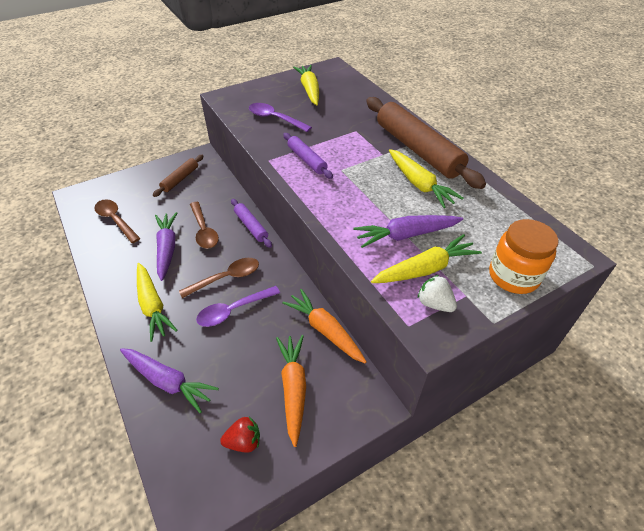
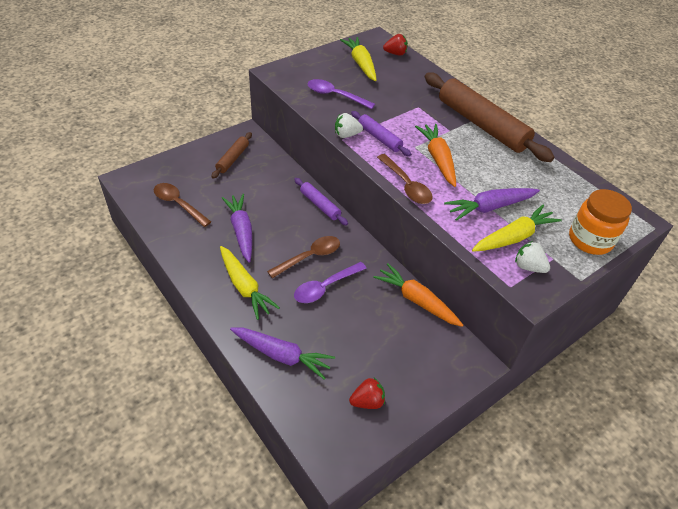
camera: 10 degrees left, 0 degrees up
(204, 231) = (273, 211): brown spoon -> brown spoon (406, 185)
(274, 156) = (346, 135): none -> white strawberry
(293, 388) = (400, 353): orange carrot -> orange carrot (438, 159)
(346, 81) = (395, 53): none -> red strawberry
(419, 184) = (491, 159): yellow carrot -> none

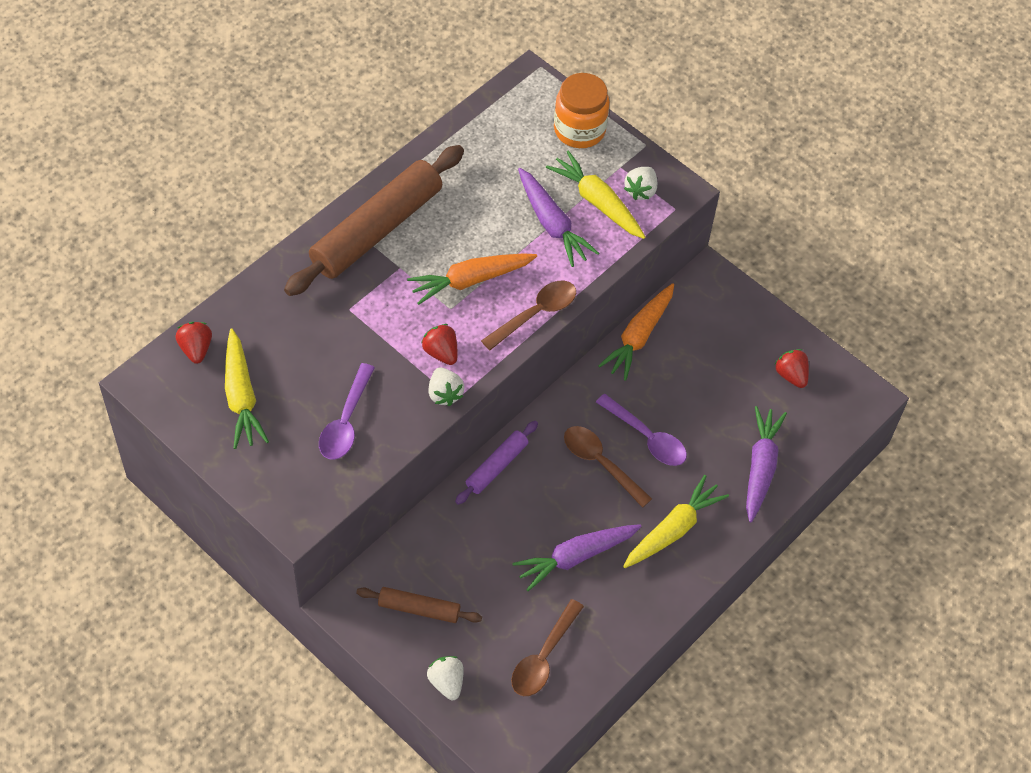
camera: 100 degrees left, 10 degrees up
(182, 163) = (446, 682): none -> white strawberry
(361, 64) = (241, 397): yellow carrot -> yellow carrot turned 75 degrees counterclockwise
(379, 138) = (441, 352): purple rolling pin -> red strawberry

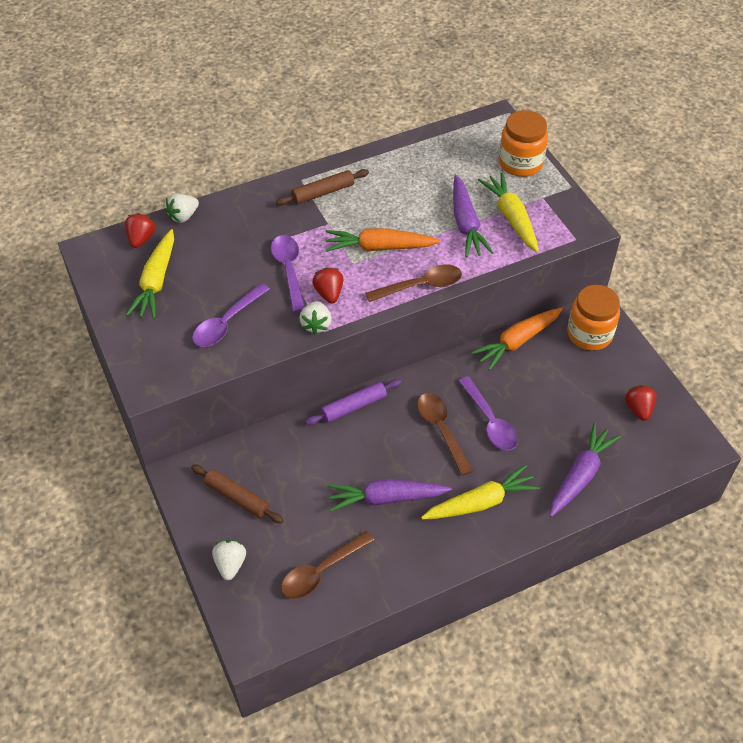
camera: 25 degrees right, 5 degrees down
(376, 230) = (323, 192): brown rolling pin -> brown rolling pin, size x0.49
(384, 338) = (289, 270): none -> purple spoon
(641, 191) = (552, 218): white strawberry -> white strawberry (183, 216)
(710, 304) = (589, 334): none -> orange jar

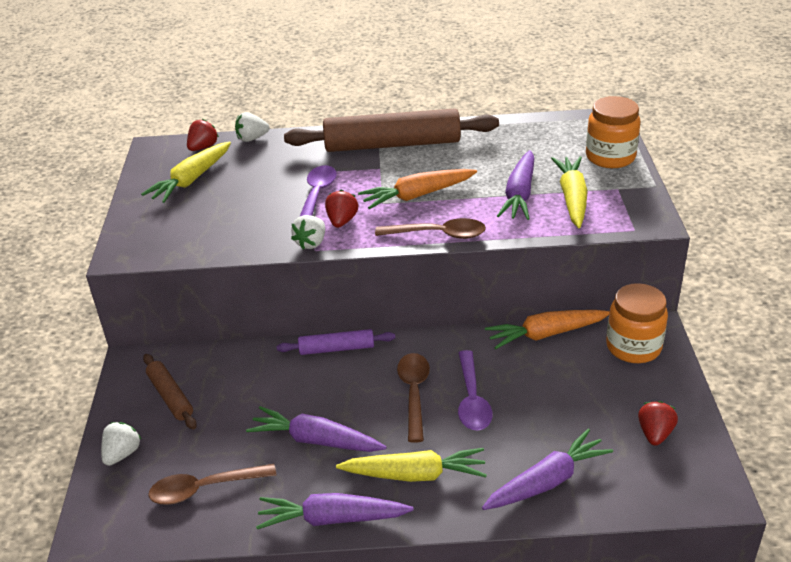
camera: 25 degrees right, 15 degrees down
(226, 323) = (229, 223): purple spoon -> none
(323, 192) = (392, 144): brown rolling pin -> brown rolling pin, size x2.04
(379, 247) = (417, 195): orange carrot -> orange carrot turned 45 degrees counterclockwise
(438, 561) = (332, 519): none -> purple carrot

